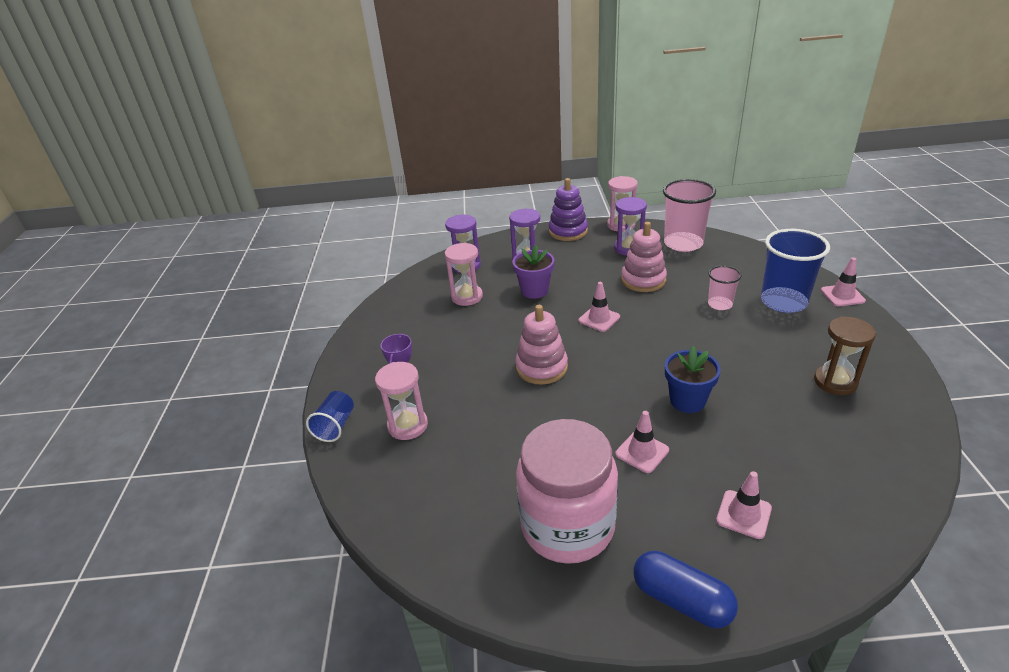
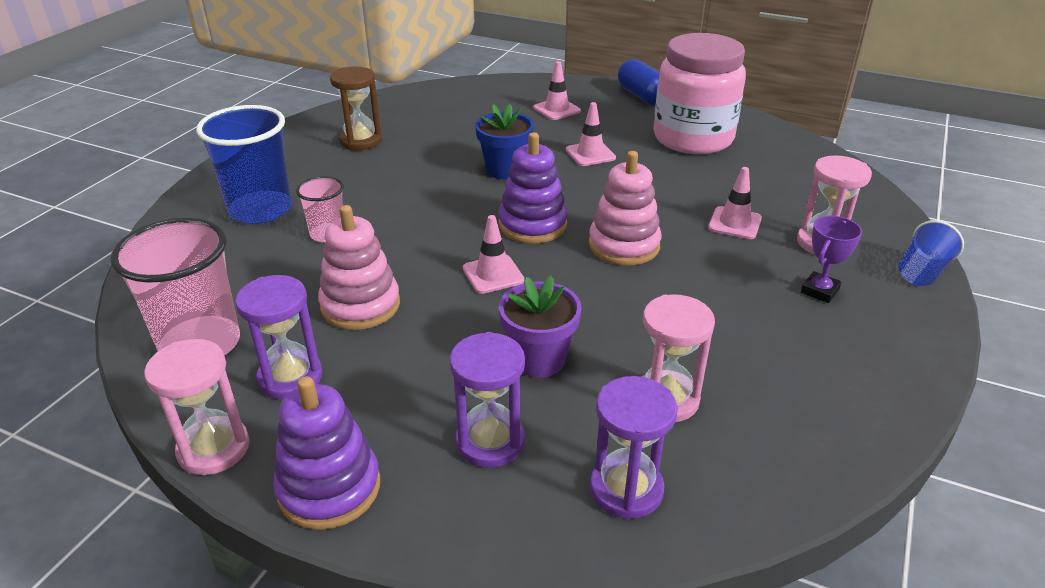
camera: 155 degrees left, 0 degrees up
(612, 359) = (532, 225): none -> purple stacking toy
(842, 295) = (194, 193): pink traffic cone -> pink traffic cone (734, 223)

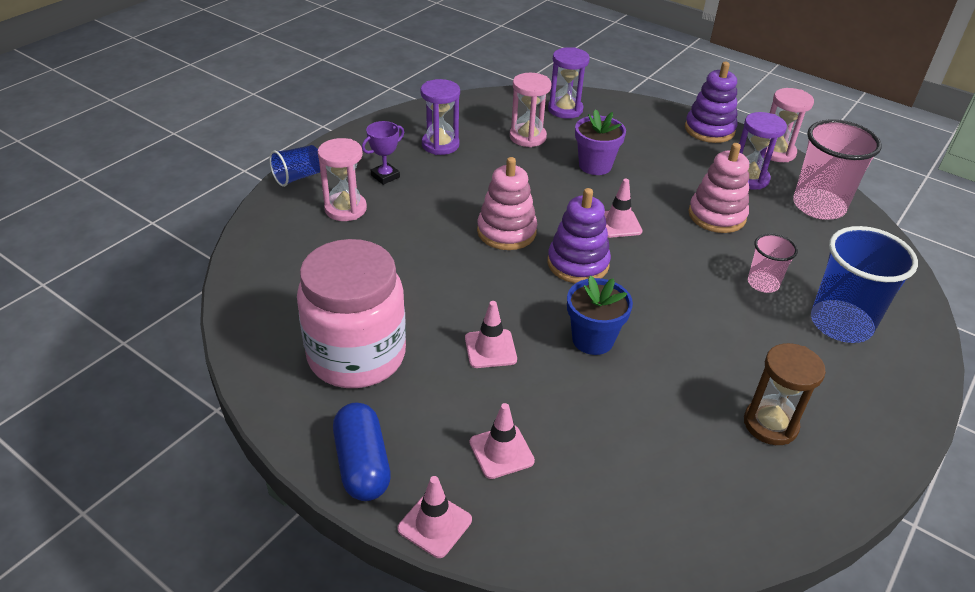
camera: 170 degrees left, 5 degrees up
(490, 441) = (629, 134): purple hourglass -> purple hourglass (440, 145)
(734, 223) = (400, 237): pink traffic cone -> pink traffic cone (435, 524)

